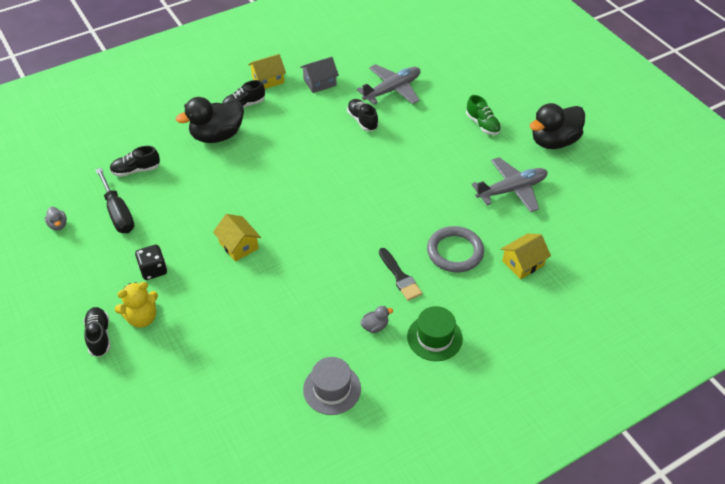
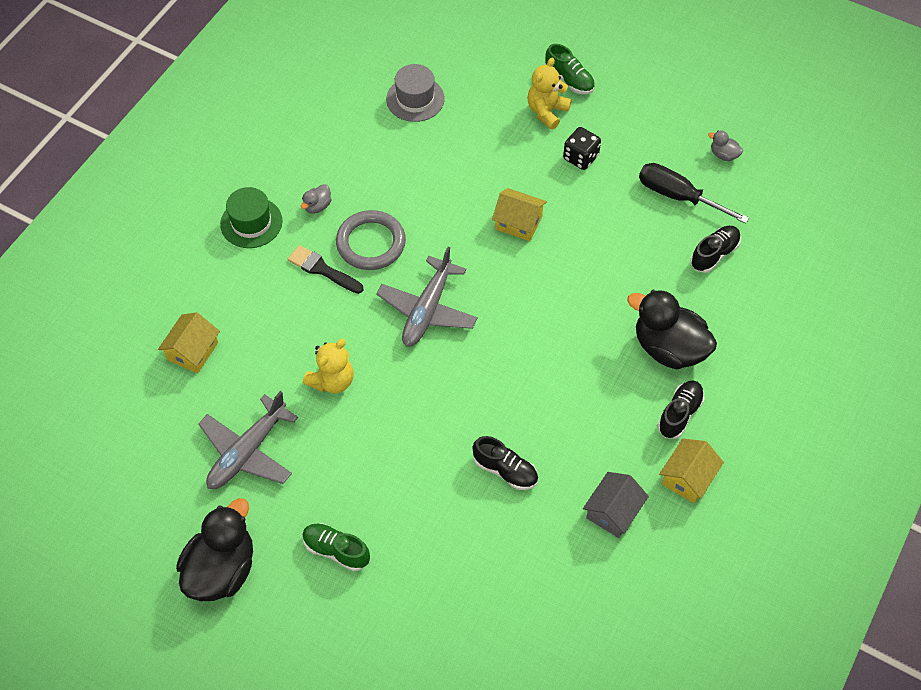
camera: 150 degrees right, 10 degrees up
(99, 336) = (569, 80): black shoe -> green shoe
(217, 136) = (668, 348): black duck -> black duck turned 90 degrees counterclockwise
(332, 389) = (322, 133): grey hat -> grey hat (415, 99)
(392, 90) = (501, 553): grey plane -> grey plane (427, 310)
(435, 205) = (332, 381): none -> yellow teddy bear
(455, 252) = (277, 328): grey ring -> grey ring (371, 243)

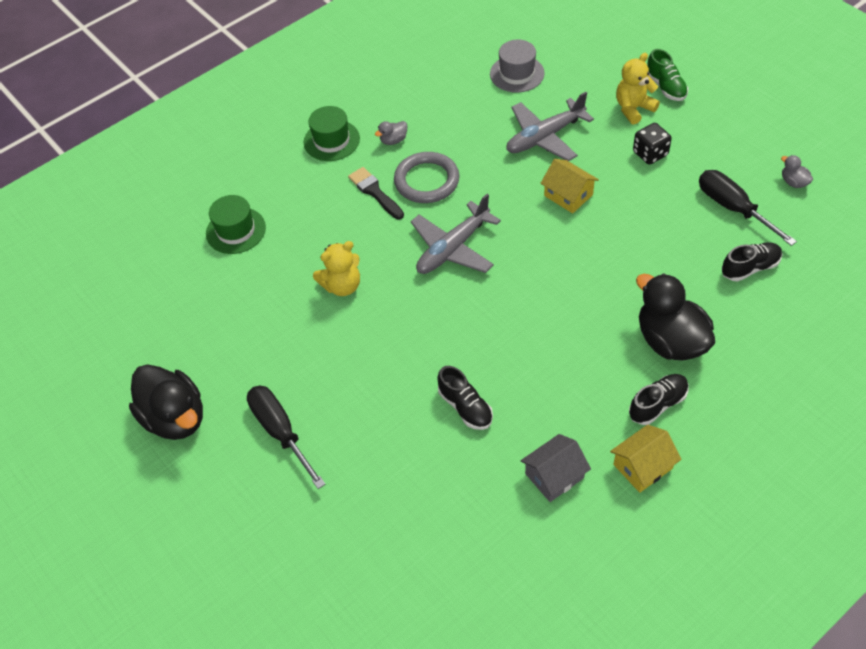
camera: 25 degrees right, 5 degrees down
(192, 351) = (236, 230): yellow house -> green hat
(221, 569) = (175, 418): black duck -> black duck turned 90 degrees clockwise
(247, 452) = (243, 325): grey plane -> grey plane (544, 137)
(336, 550) = (280, 432): green shoe -> black screwdriver

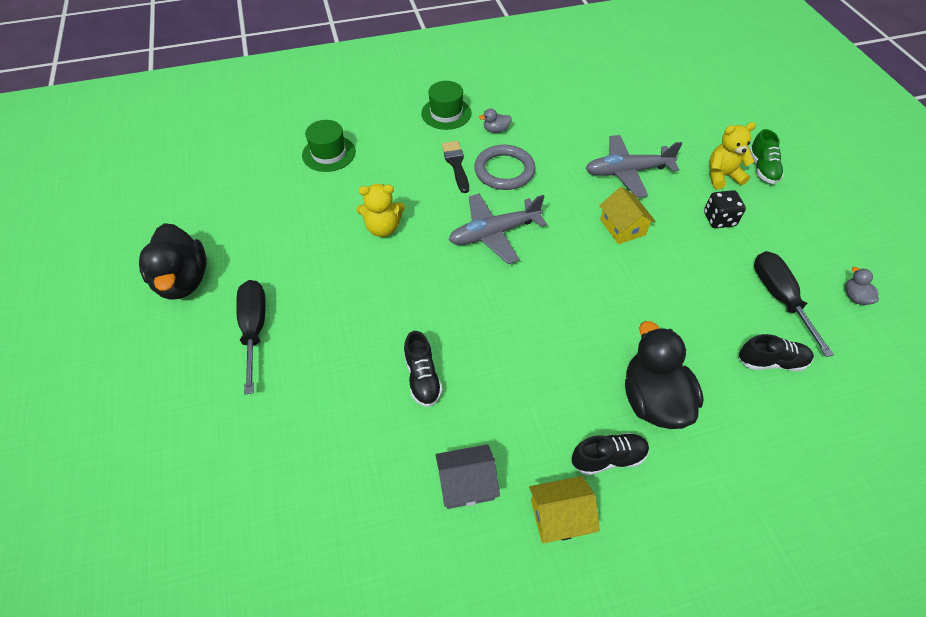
camera: 20 degrees right, 0 degrees up
(517, 73) = (630, 114): grey hat -> none

